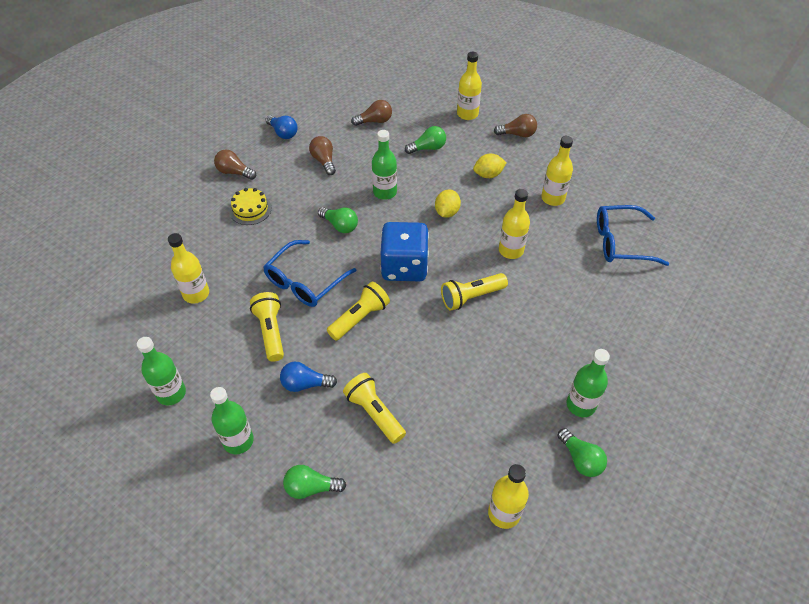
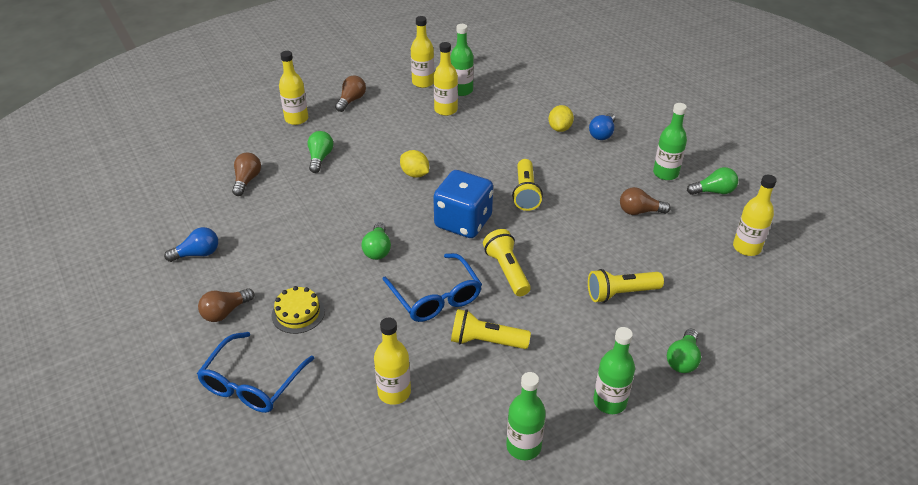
camera: 65 degrees left, 10 degrees down
(305, 384) = (565, 332): blue light bulb -> blue light bulb (602, 134)
(324, 161) = (273, 234): brown light bulb -> brown light bulb (639, 211)
(340, 225) = (377, 249): green light bulb -> green light bulb turned 120 degrees clockwise
(385, 192) = (356, 205): green bottle -> green bottle (461, 90)
(488, 175) = (388, 134): yellow lemon -> yellow lemon (560, 128)
(511, 250) = (488, 153): yellow bottle -> yellow bottle (423, 82)
(620, 242) = (519, 95): blue glasses -> blue glasses (251, 384)

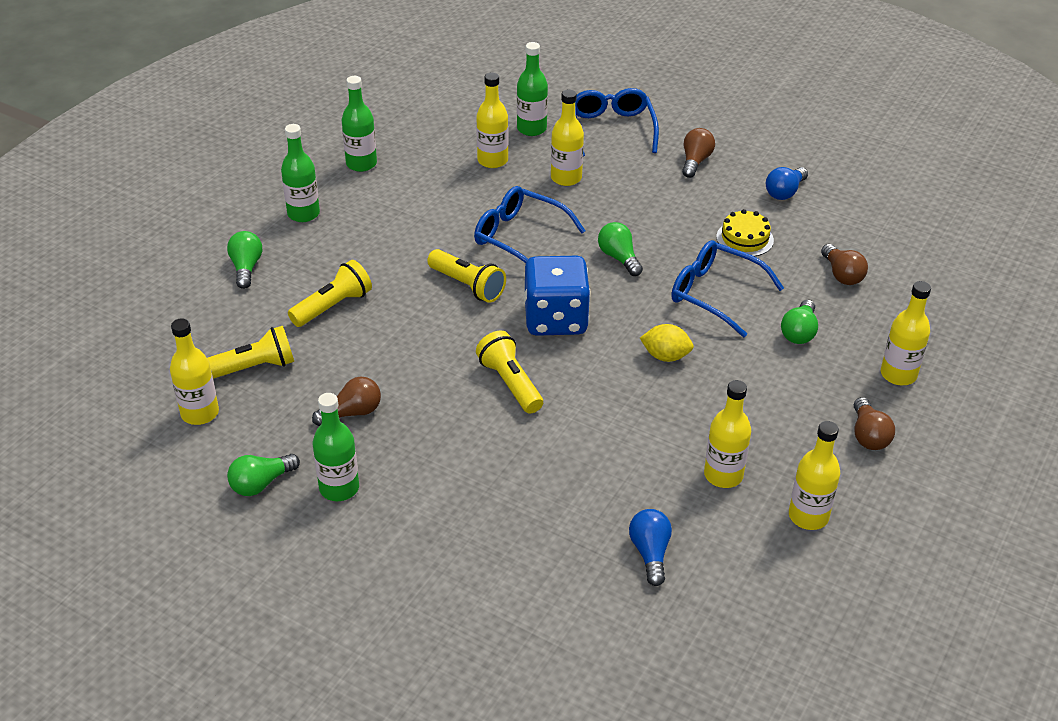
camera: 150 degrees right, 0 degrees up
(298, 313) = (632, 182): yellow cake -> yellow cake (744, 238)
(320, 158) = (799, 332): green light bulb -> green light bulb turned 45 degrees clockwise
(342, 199) = (714, 294): none -> blue glasses
(347, 341) = (566, 178): none -> yellow bottle
(461, 90) = (736, 525): green bottle -> green bottle (531, 129)
(486, 341) = (443, 219): yellow flashlight -> yellow flashlight (253, 368)
(560, 128) = (533, 510): yellow lemon -> none
(602, 134) = (464, 526): blue light bulb -> blue light bulb (650, 553)

